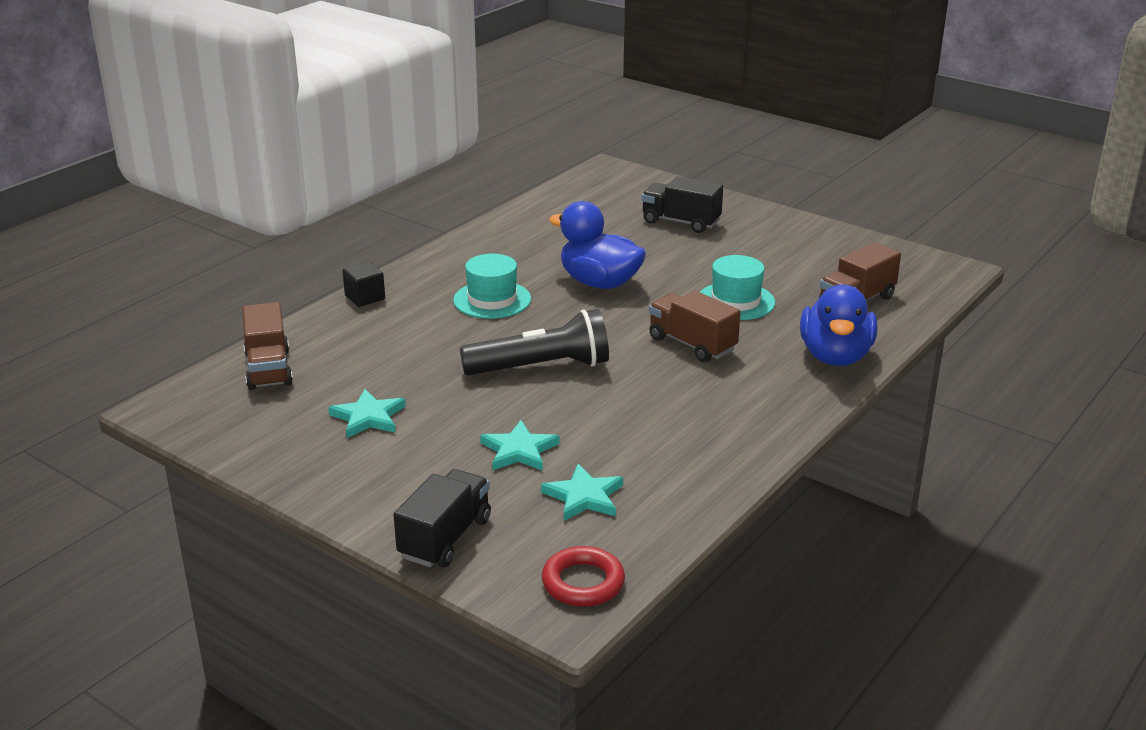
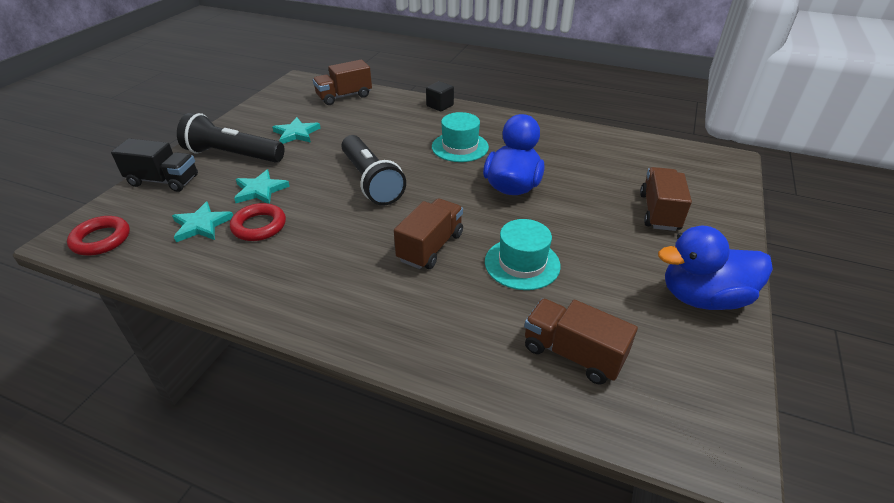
camera: 75 degrees right, 10 degrees up
(402, 475) = (233, 155): none -> black flashlight
(606, 452) = (259, 226): none -> red ring
(681, 222) = (659, 212): black truck -> brown truck
(835, 356) = (441, 345): blue duck -> blue duck (702, 297)

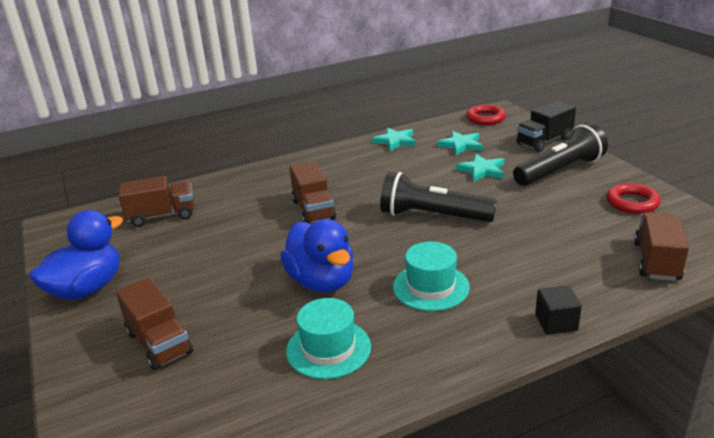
camera: 135 degrees right, 10 degrees down
(259, 226) = (432, 161): red ring -> red ring (632, 203)
(296, 133) = (574, 207): turquoise star -> turquoise star (395, 141)
(522, 263) = (240, 236): turquoise hat -> turquoise hat (328, 348)

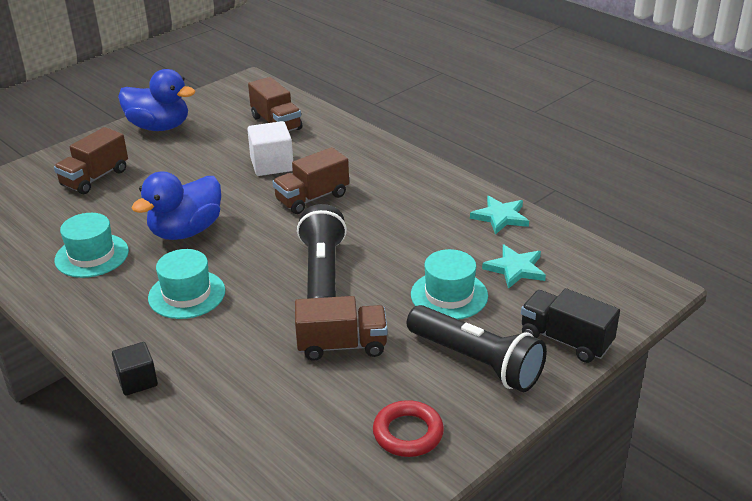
camera: 70 degrees right, 5 degrees up
(239, 225) = (272, 165): none -> white cube
(482, 170) = (449, 295): turquoise star -> turquoise hat
(485, 118) = (617, 278): red ring -> none
(657, 261) = (265, 455): brown truck -> brown truck (342, 346)

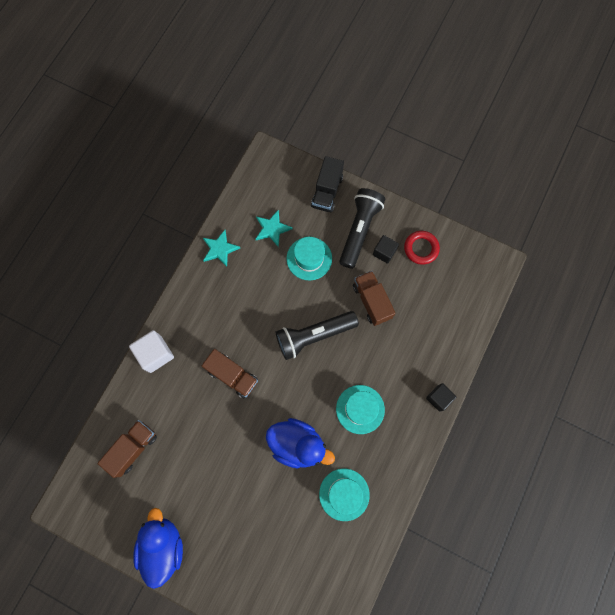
camera: 110 degrees left, 40 degrees up
(95, 178) = (253, 553): brown truck -> none
(272, 165) = (197, 423): white cube -> white cube (155, 354)
(422, 382) = (384, 252): none -> black cube

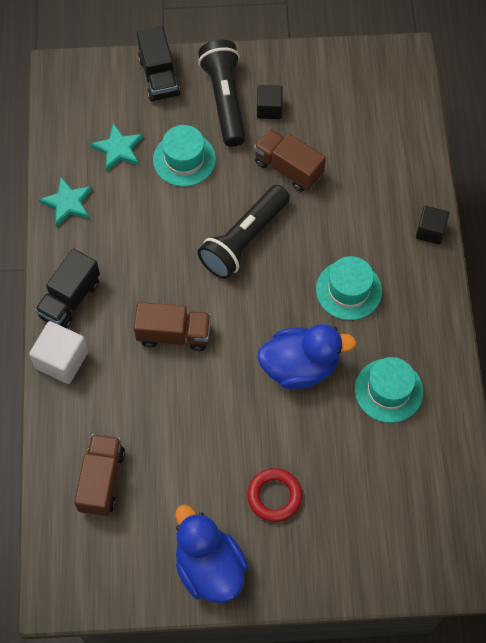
camera: 30 degrees left, 10 degrees down
(184, 315) = (70, 299): none -> black truck
(421, 248) = (309, 84): red ring -> red ring (274, 496)

